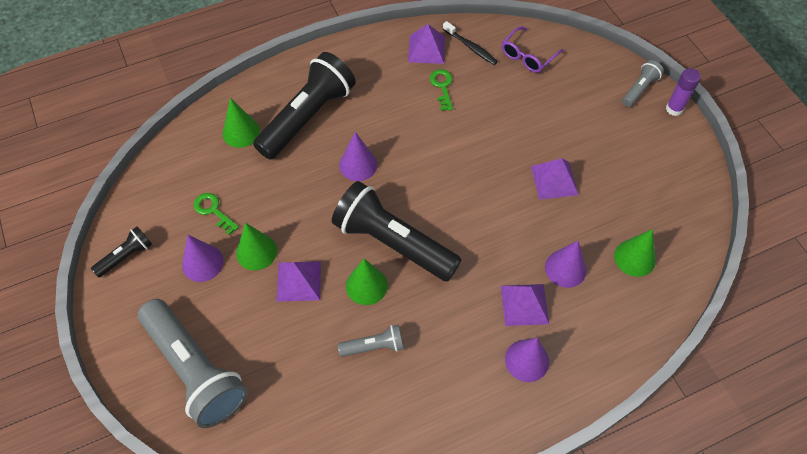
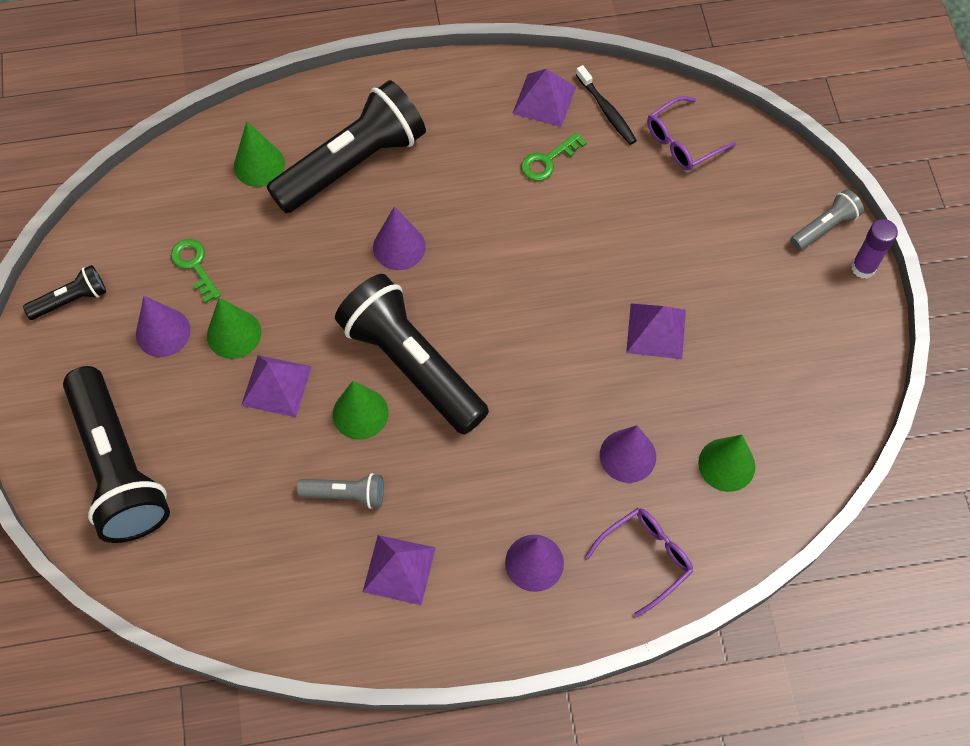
camera: 15 degrees right, 5 degrees up
(195, 370) = (118, 467): grey flashlight -> black flashlight
(442, 87) = (548, 161): green key -> green key turned 135 degrees counterclockwise
(524, 304) = (556, 490): purple pyramid -> purple pyramid (399, 569)
(604, 336) = (646, 558): none -> purple glasses

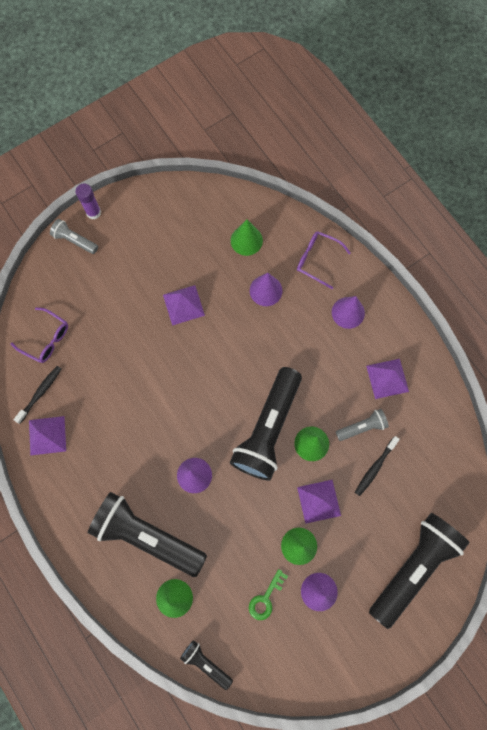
camera: 115 degrees left, 10 degrees up
(71, 300) = (326, 666): black flashlight -> black flashlight (206, 663)
(279, 484) = (375, 467): none -> black toothbrush
(346, 494) = (362, 427): grey flashlight -> grey flashlight turned 90 degrees clockwise
(548, 161) = (93, 413): green key -> none

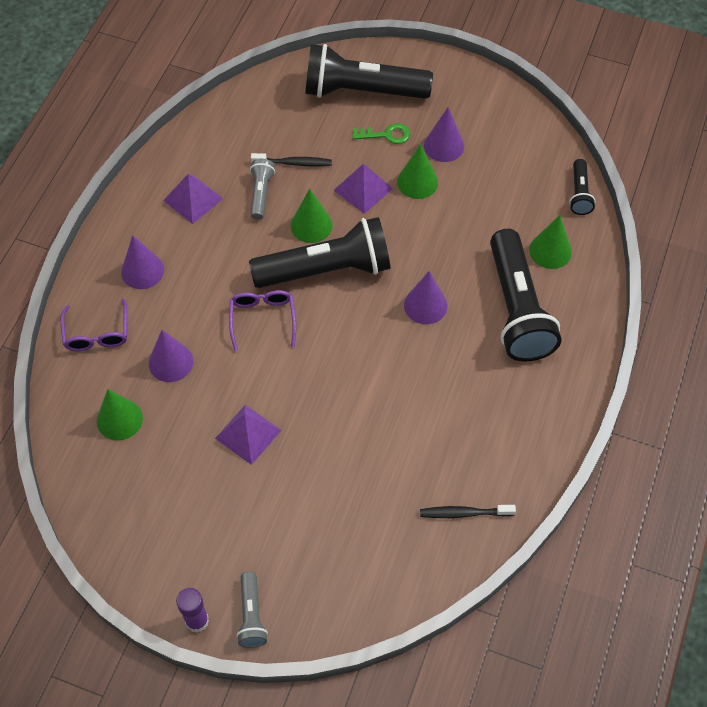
camera: 125 degrees left, 15 degrees down
(46, 339) = (399, 554): purple glasses -> purple glasses (263, 319)
(47, 435) = (502, 471): purple pyramid -> none
(265, 598) = (486, 181): green key -> green key (386, 135)
(362, 427) = (261, 193): grey flashlight -> grey flashlight turned 60 degrees clockwise

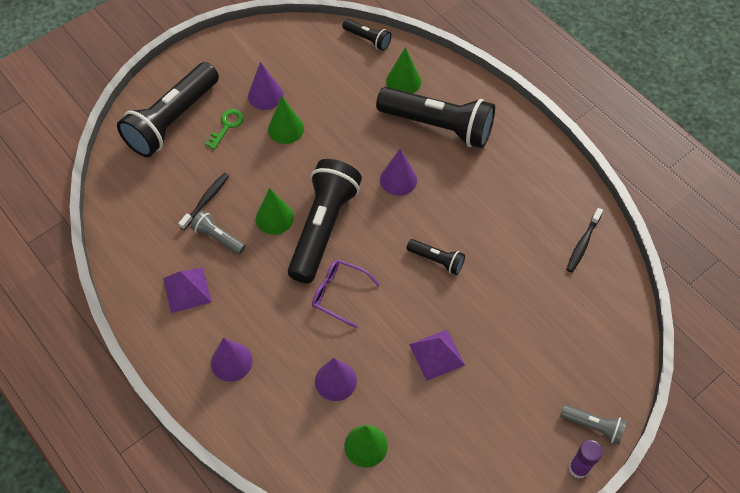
camera: 60 degrees left, 0 degrees up
(97, 333) = (270, 426): purple glasses -> none
(353, 384) = (436, 260): none -> black flashlight
(363, 189) = (266, 166): purple pyramid -> none

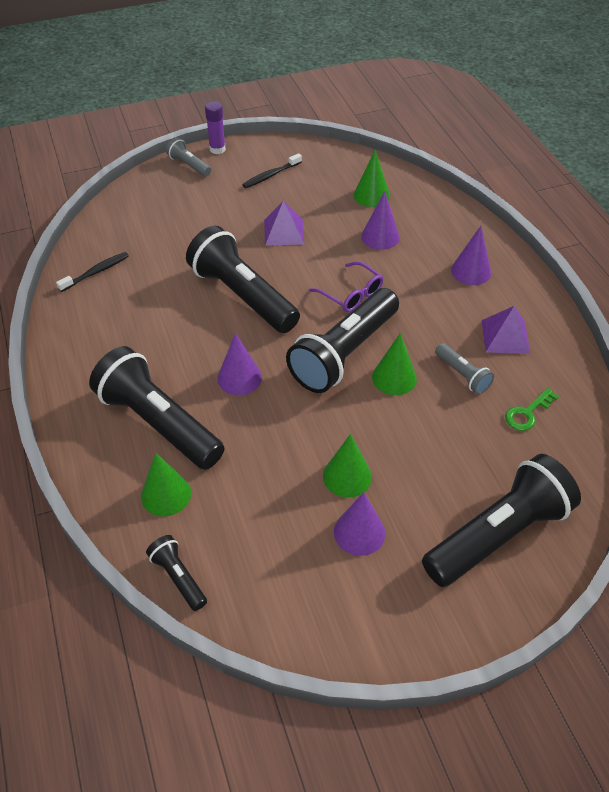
camera: 160 degrees left, 10 degrees down
(206, 200) = (469, 417): black toothbrush -> black toothbrush (271, 175)
(227, 126) = (423, 503): green key -> green key (527, 413)
(436, 260) = (243, 295): black flashlight -> black flashlight, size x2.17

